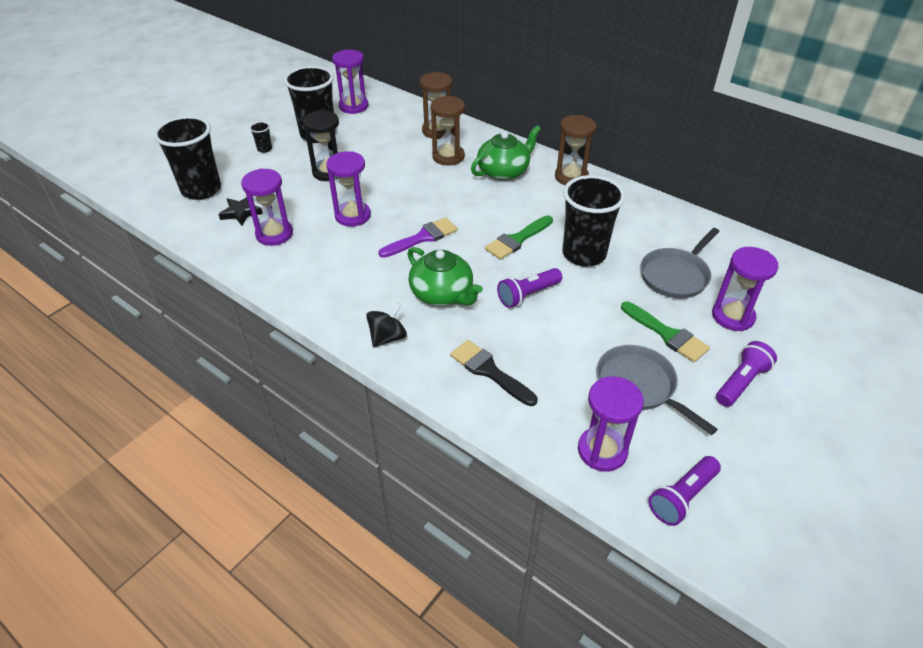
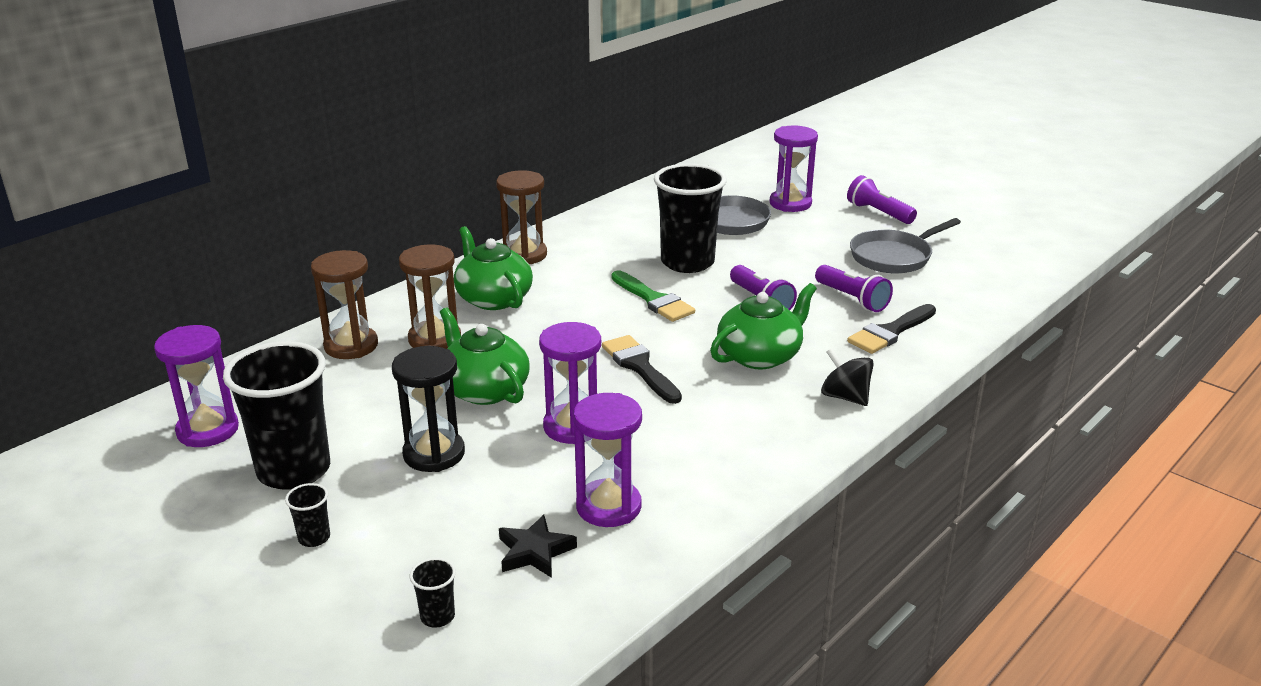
camera: 85 degrees left, 15 degrees down
(201, 190) = (437, 617): black cup -> black cup, size x0.40
(392, 180) = (484, 389): none -> green teapot
(422, 238) = (639, 367): purple brush -> black brush
(602, 451) = (981, 282): purple hourglass -> none
(667, 334) = (819, 235): green brush -> none
(682, 497) = (1019, 255): purple flashlight -> purple flashlight (852, 299)

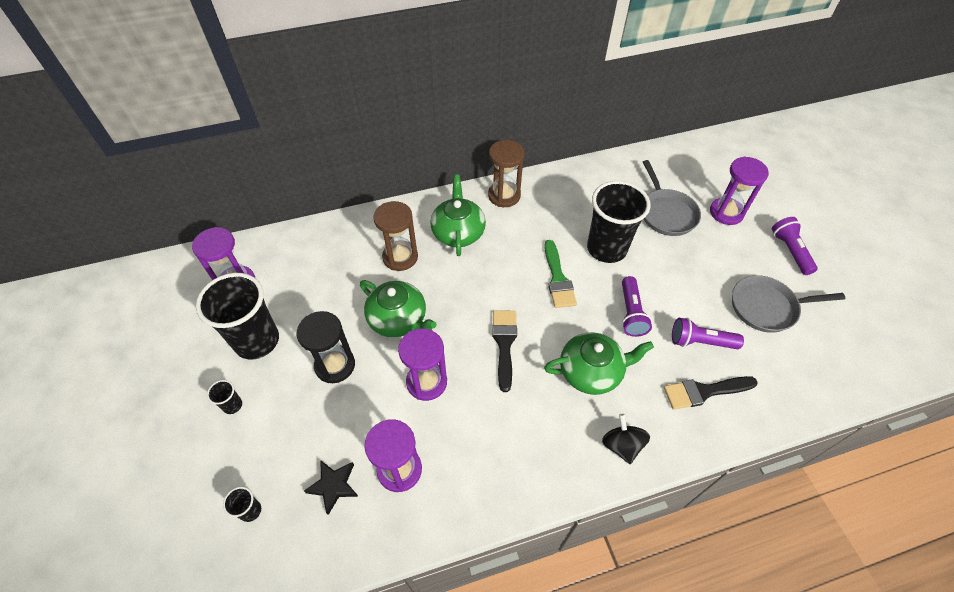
camera: 30 degrees right, 25 degrees up
(351, 346) = (351, 242): brown hourglass -> none
(484, 389) = (398, 319): green teapot -> green teapot turned 135 degrees clockwise
(852, 299) = (700, 341): purple flashlight -> purple flashlight turned 105 degrees clockwise

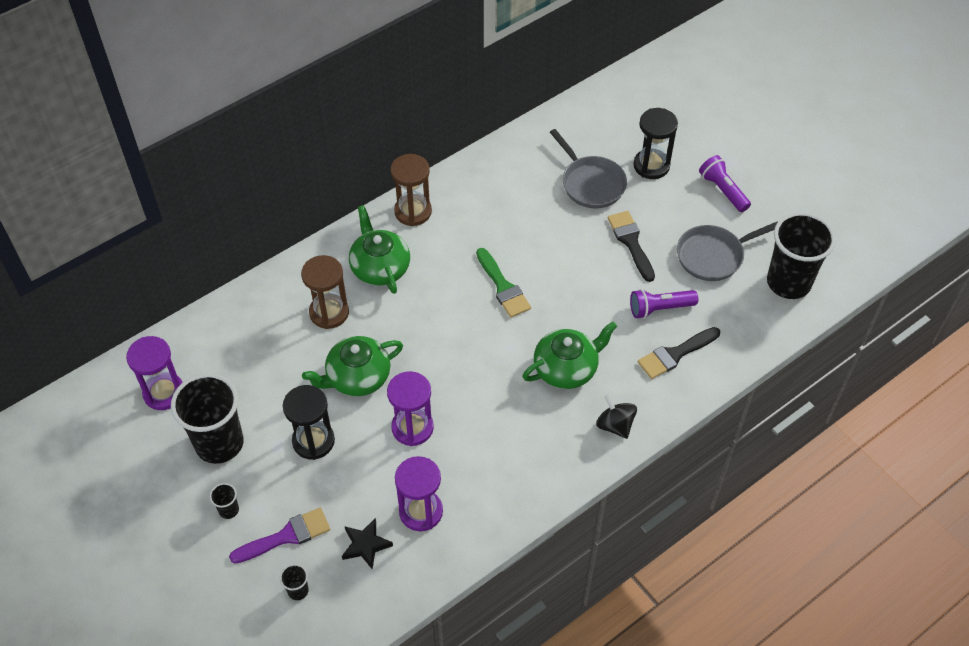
camera: 20 degrees left, 0 degrees up
(268, 449) = (286, 536): none -> purple brush
(398, 319) = (357, 377): green teapot -> green teapot turned 135 degrees clockwise
(504, 344) = (473, 368): black brush -> black brush (631, 242)
(606, 248) = (542, 240): black cup -> black cup (788, 282)
(631, 313) = (586, 300): purple flashlight -> none
(726, 212) = (651, 165): purple hourglass -> black hourglass

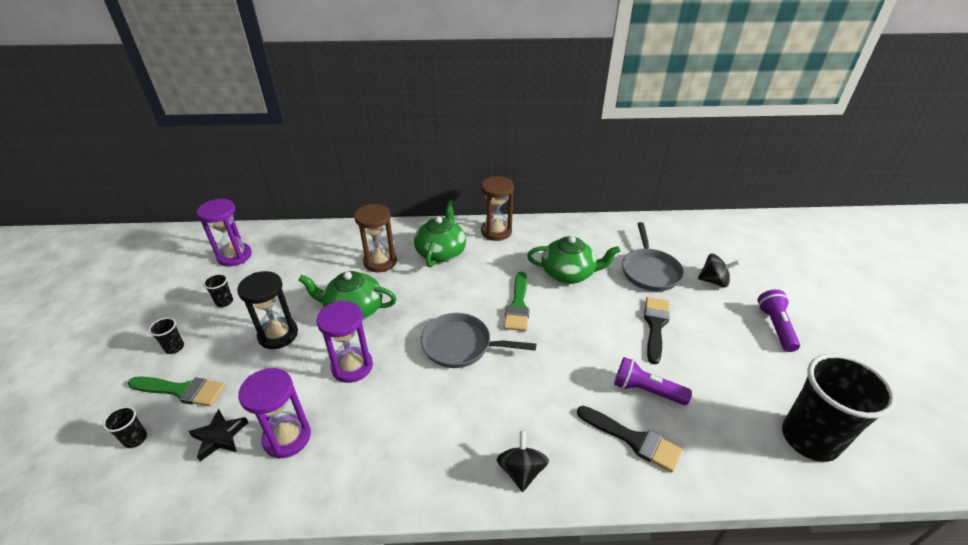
camera: 35 degrees right, 15 degrees down
(219, 443) = (224, 302): black cup -> black cup, size x0.40
(286, 536) = (182, 390): purple brush -> green brush
(566, 368) = (517, 393): green teapot -> green teapot (568, 273)
(651, 165) = (713, 281): black hourglass -> black spinning top
(675, 354) = (633, 440): black brush -> black brush turned 150 degrees counterclockwise
(713, 255) = (733, 373): grey pan -> grey pan (461, 345)

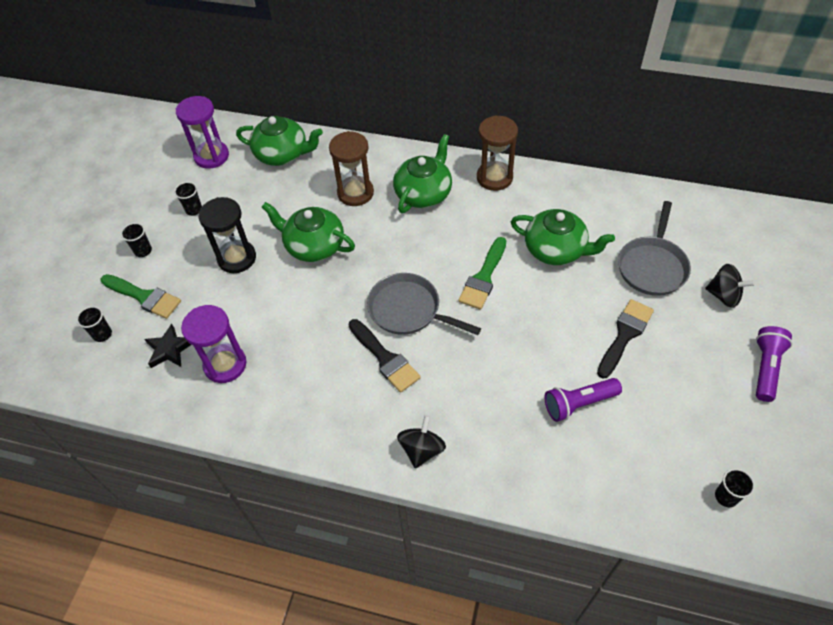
camera: 20 degrees right, 15 degrees up
(303, 244) = (282, 154): none -> green teapot
(352, 366) = (297, 308): purple hourglass -> none
(633, 440) = (541, 449): black brush -> black brush (385, 358)
(646, 390) = (578, 403): purple flashlight -> purple flashlight turned 60 degrees counterclockwise
(809, 439) = (726, 496): black cup -> black cup, size x0.40

